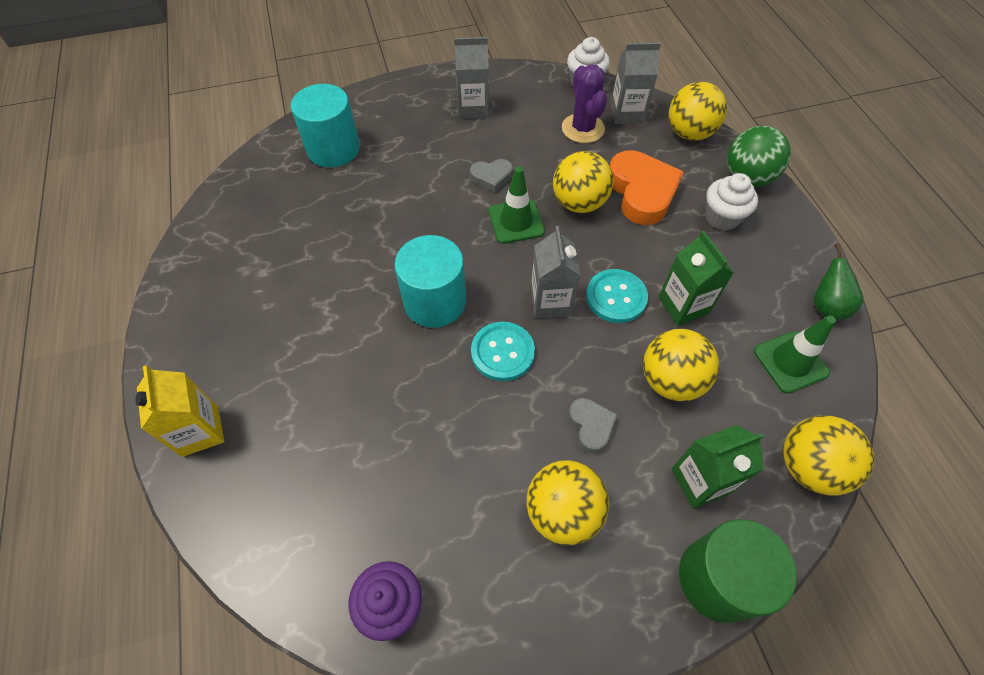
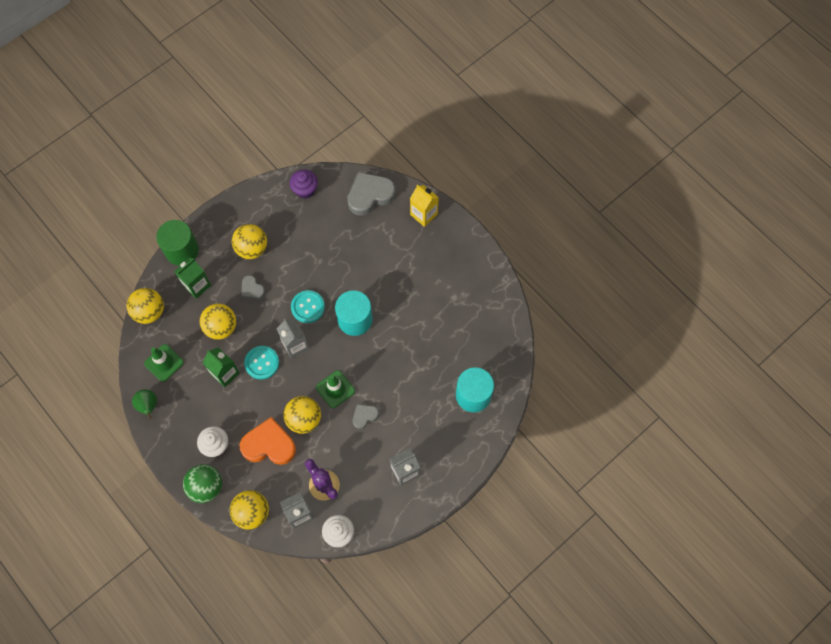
camera: 155 degrees right, 10 degrees up
(268, 521) = (370, 195): none -> grey heart
(641, 192) = (269, 445): orange heart -> orange heart turned 135 degrees clockwise

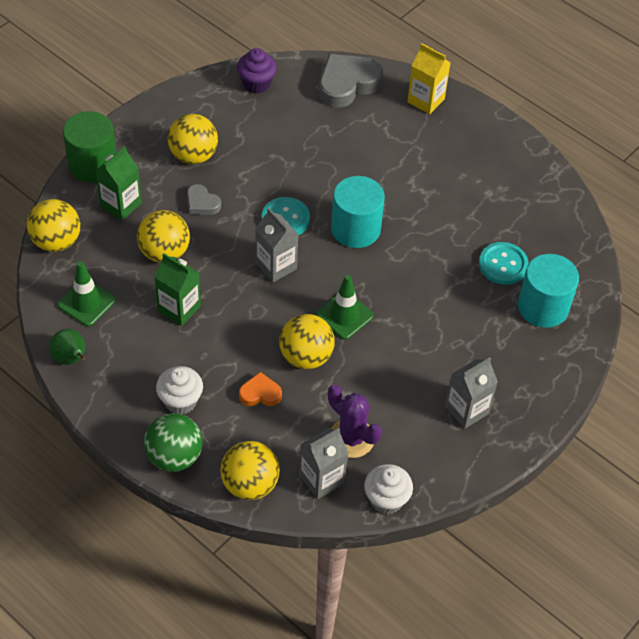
camera: 10 degrees left, 15 degrees down
(262, 363) = (231, 291): turquoise button -> turquoise button (503, 264)
(269, 445) = (260, 393): orange heart -> orange heart, size x0.52
(364, 416) = (393, 345): grey heart -> none

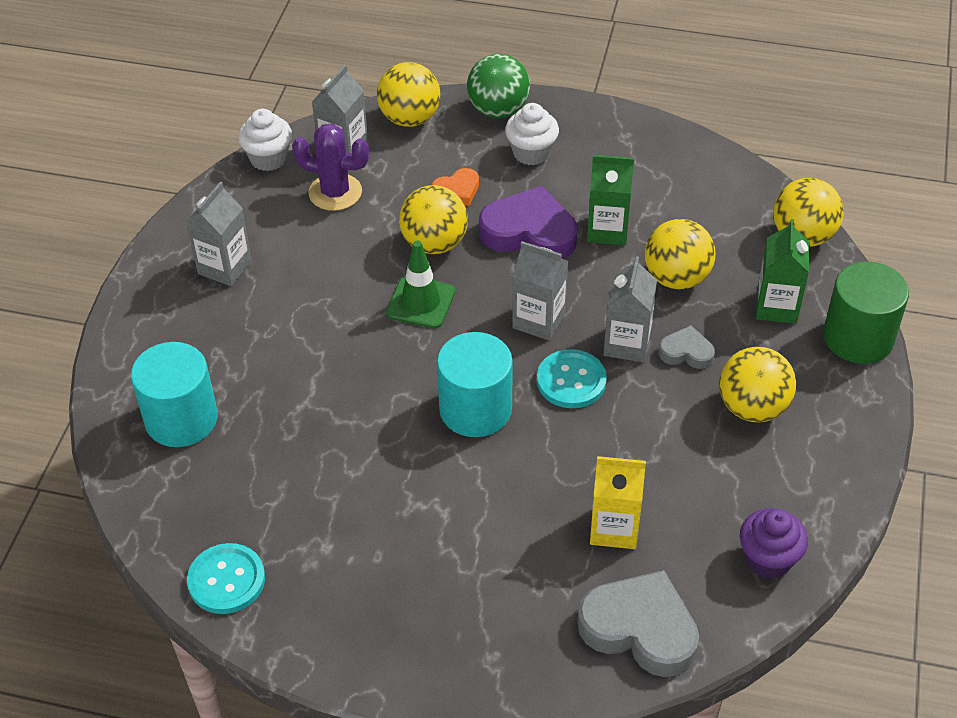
camera: 155 degrees right, 5 degrees down
(71, 359) = (671, 141): green pear -> none
(86, 302) = (708, 194): green traffic cone -> none
(233, 225) = (627, 344): none -> grey carton
(233, 333) = (529, 232): none -> purple heart
(347, 84) = (640, 629): grey heart -> grey heart turned 90 degrees counterclockwise
(426, 100) = (503, 661): yellow carton -> yellow carton (614, 528)
(503, 264) = (257, 450): turquoise button -> turquoise button (226, 580)

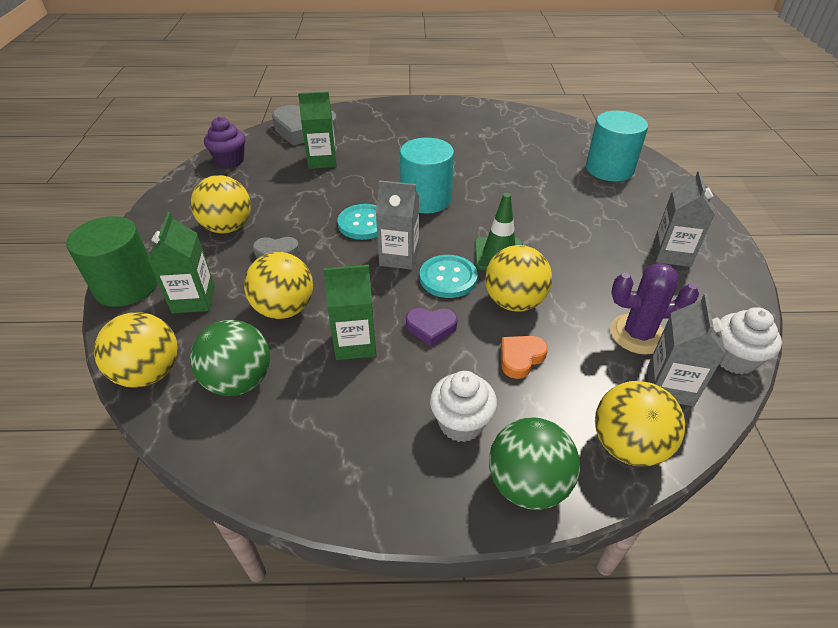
camera: 165 degrees right, 5 degrees down
(226, 580) = (524, 119): turquoise button -> turquoise button (448, 278)
(529, 232) = (431, 328): purple heart -> purple heart, size x0.52
(614, 528) = (322, 161): yellow carton -> green carton
(627, 344) = (325, 252): grey carton -> none
(717, 215) = (239, 381): none -> green ball

